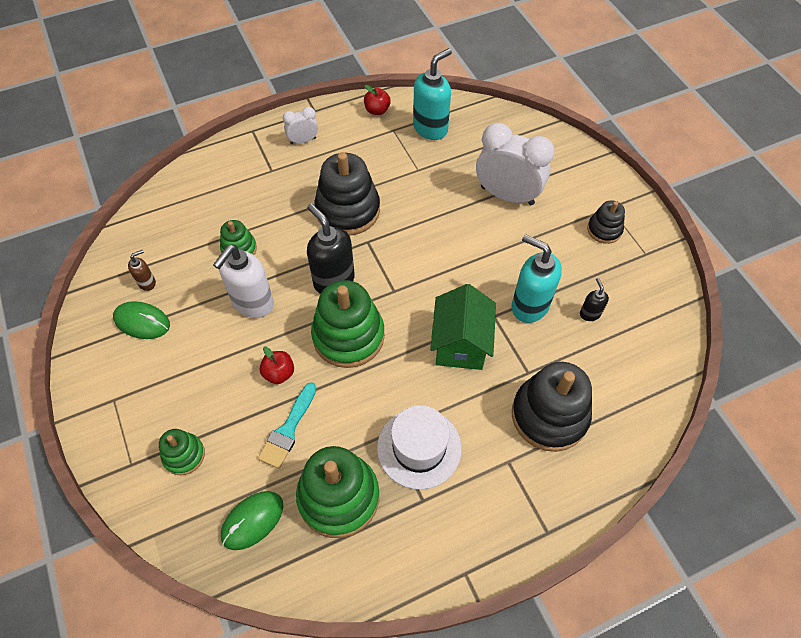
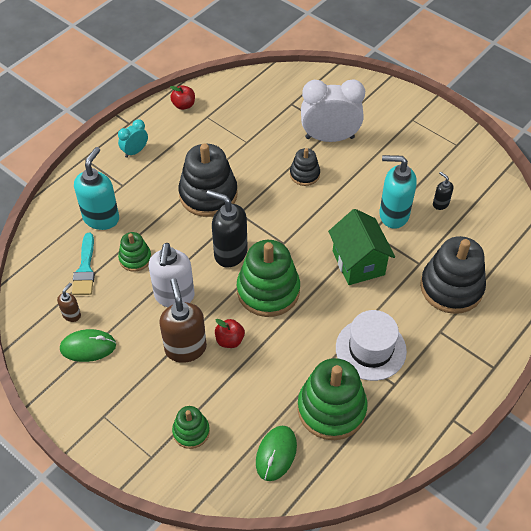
camera: 25 degrees left, 5 degrees down
(231, 363) = (185, 348): none -> brown soap dispenser
(288, 429) = (263, 378): turquoise brush -> turquoise brush (85, 269)
(303, 141) = (135, 151): white clock -> turquoise clock
(430, 128) = (237, 105): turquoise soap dispenser -> turquoise soap dispenser (101, 218)
(604, 230) = (417, 138): black stacking toy -> black stacking toy (304, 174)

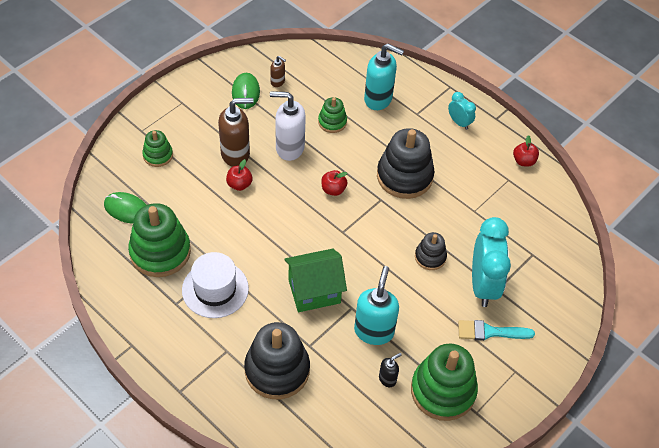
camera: 90 degrees right, 0 degrees up
(85, 269) = (323, 89): turquoise brush -> turquoise brush (490, 332)
(230, 253) = (333, 190): black soap dispenser -> red apple
(268, 290) = (288, 215): green stacking toy -> green stacking toy (443, 391)
(329, 137) = (483, 285): white clock -> turquoise clock

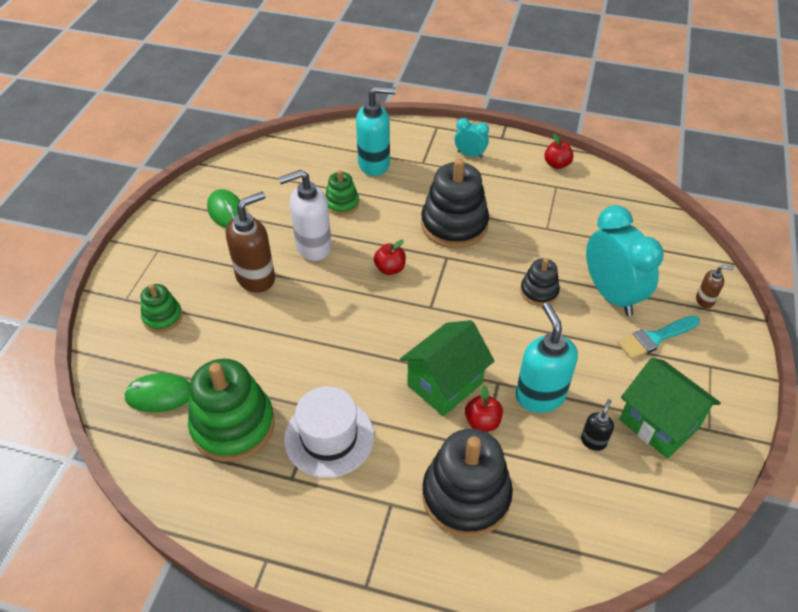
camera: 25 degrees left, 5 degrees down
(239, 184) = (281, 308): red apple -> red apple (482, 422)
(278, 82) = (256, 188): brown soap dispenser -> brown soap dispenser (705, 300)
(443, 391) = (658, 424): green stacking toy -> green house

